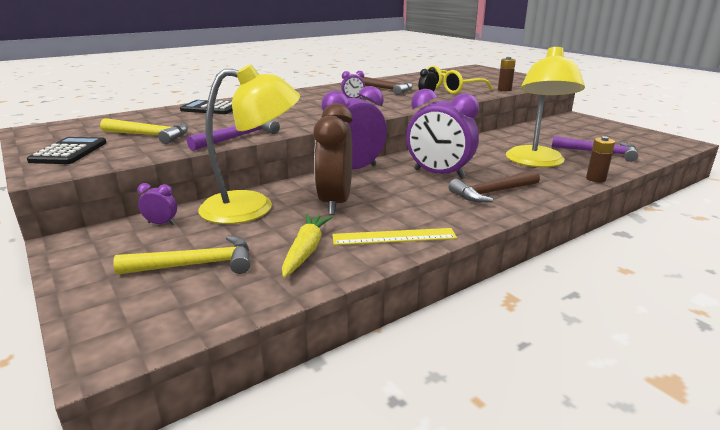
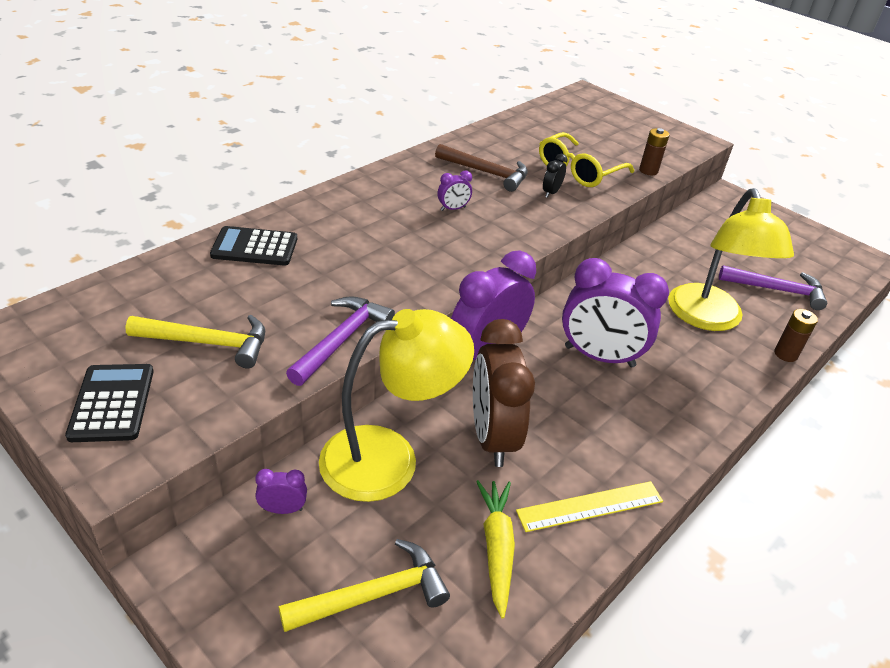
camera: 15 degrees left, 15 degrees up
(492, 193) = (675, 396): brown hammer -> none

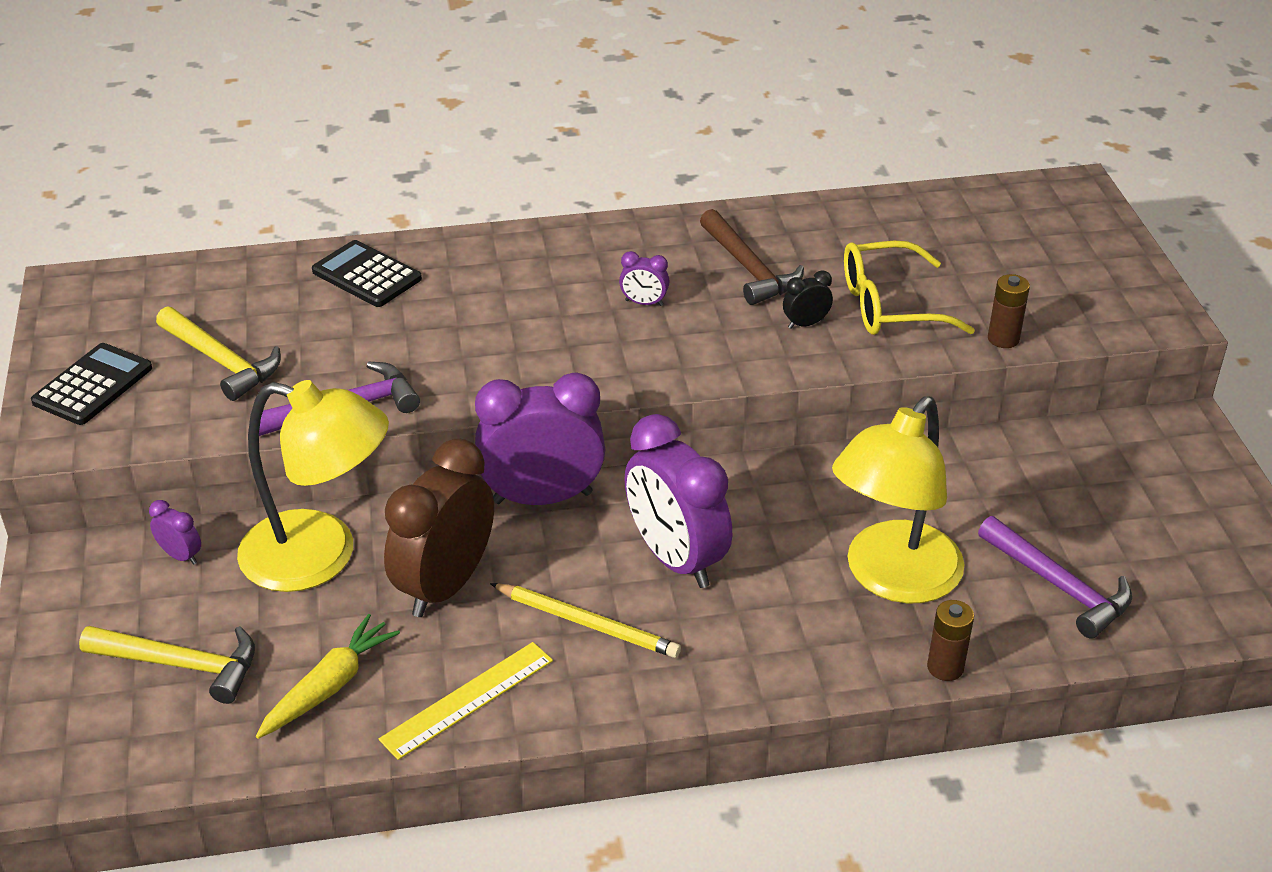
camera: 40 degrees right, 0 degrees up
(590, 506) = (467, 699): yellow ruler -> yellow ruler turned 60 degrees counterclockwise
(599, 418) = (587, 623): none -> yellow pencil

